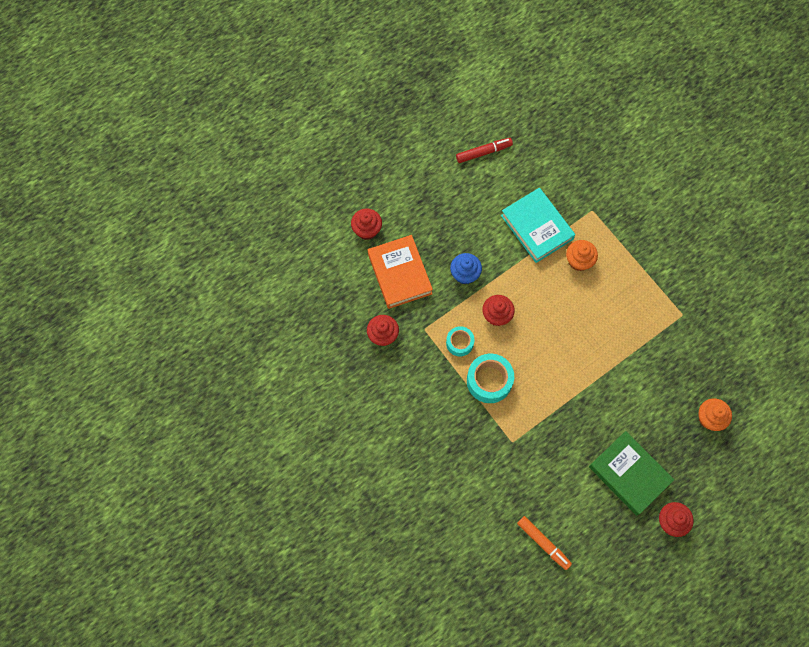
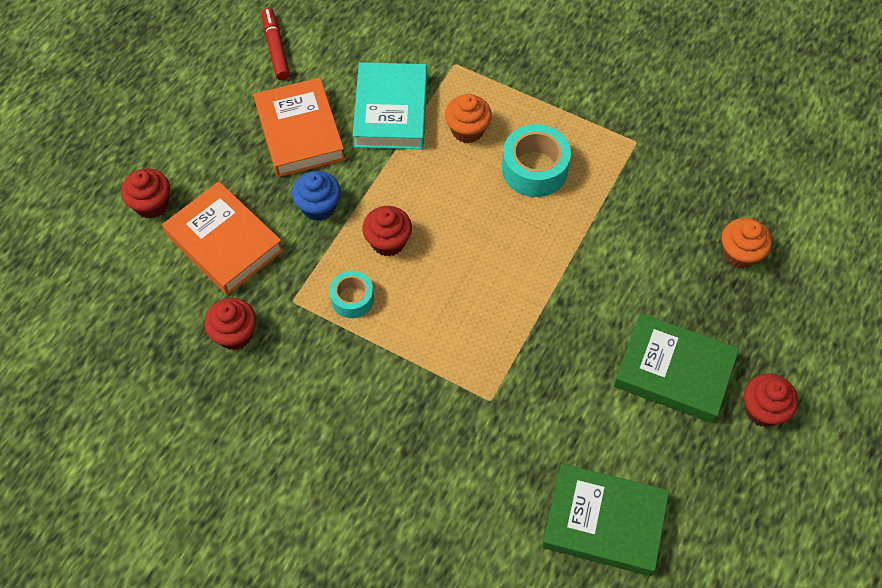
camera: 25 degrees left, 10 degrees down
(474, 218) = (300, 132): none -> orange book
(483, 152) = (276, 48): red marker -> red marker turned 60 degrees counterclockwise
(489, 381) = (418, 331): turquoise tape -> turquoise tape (534, 169)
(536, 227) = (391, 111): turquoise book -> turquoise book turned 60 degrees clockwise
(543, 543) = (604, 522): orange marker -> green book

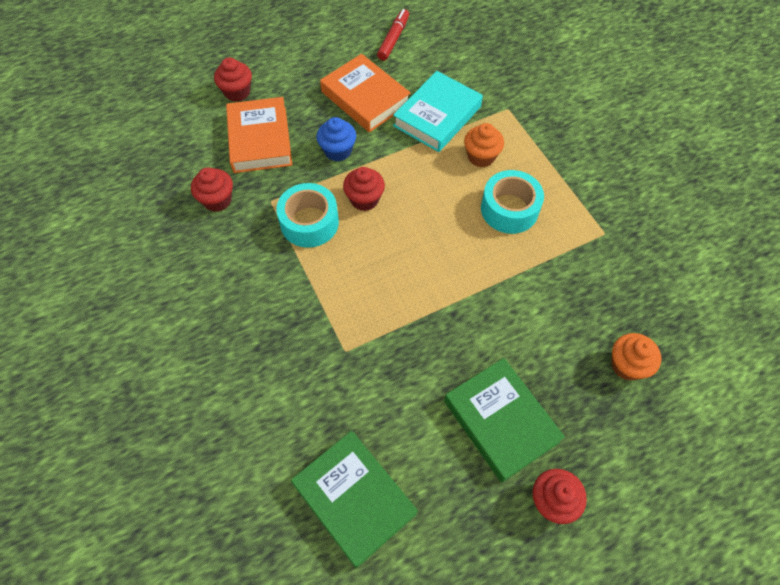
camera: 35 degrees right, 0 degrees up
(300, 132) = (365, 98): orange book -> orange book turned 60 degrees counterclockwise
(352, 299) = (309, 222): turquoise tape -> turquoise tape, size x1.64

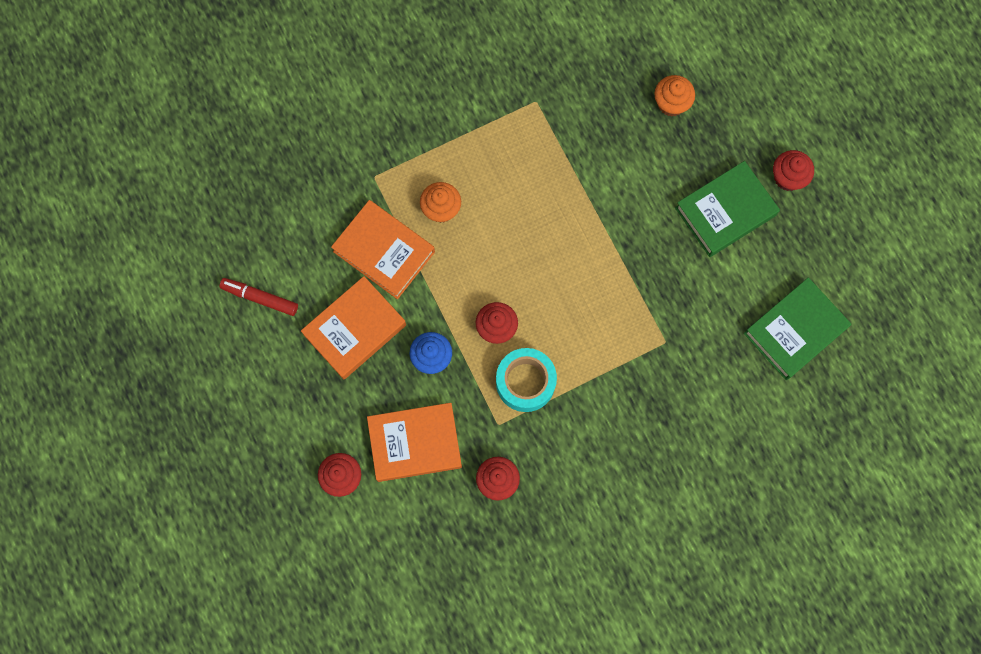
camera: 90 degrees left, 15 degrees up
(437, 116) = (384, 251): turquoise book -> orange book
(509, 209) = (508, 186): turquoise tape -> none

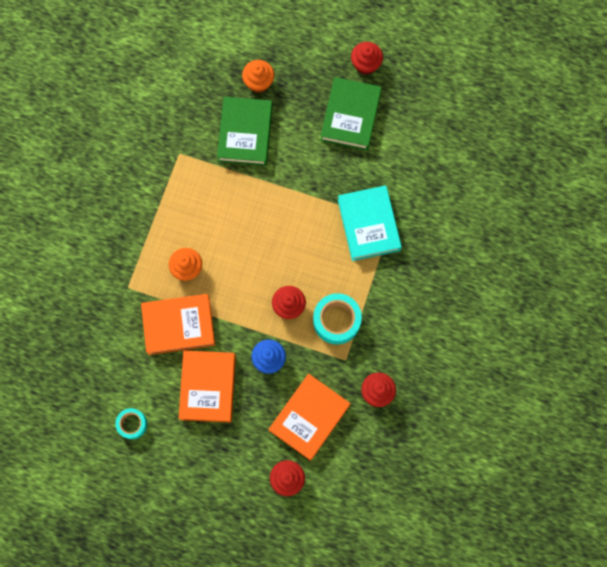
camera: 45 degrees left, 0 degrees up
(260, 298) = (132, 424): red marker -> turquoise tape
(642, 325) = (368, 225): none -> turquoise book
(795, 330) = (454, 147): green book -> green book (245, 133)

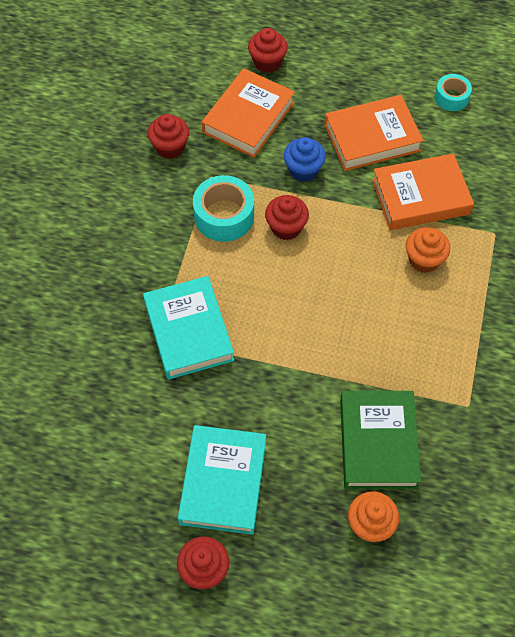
camera: 175 degrees right, 15 degrees down
(208, 387) = (372, 137): orange book -> orange book turned 75 degrees clockwise
(350, 116) = (223, 482): green book -> turquoise book

